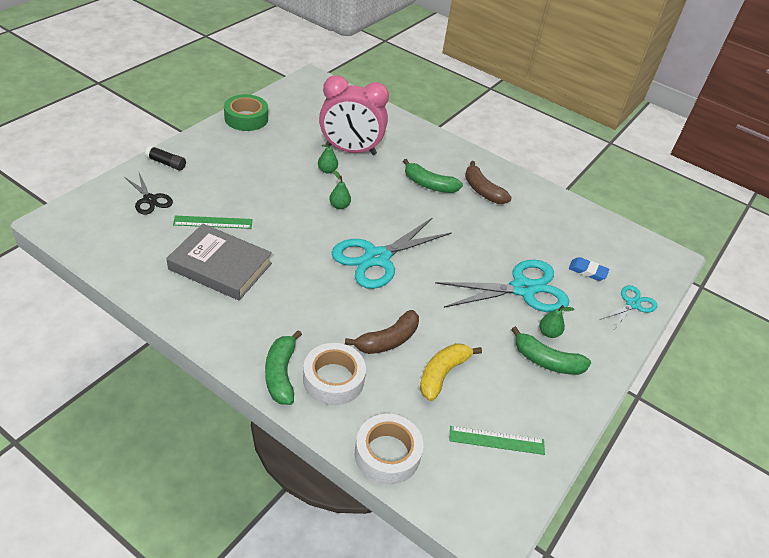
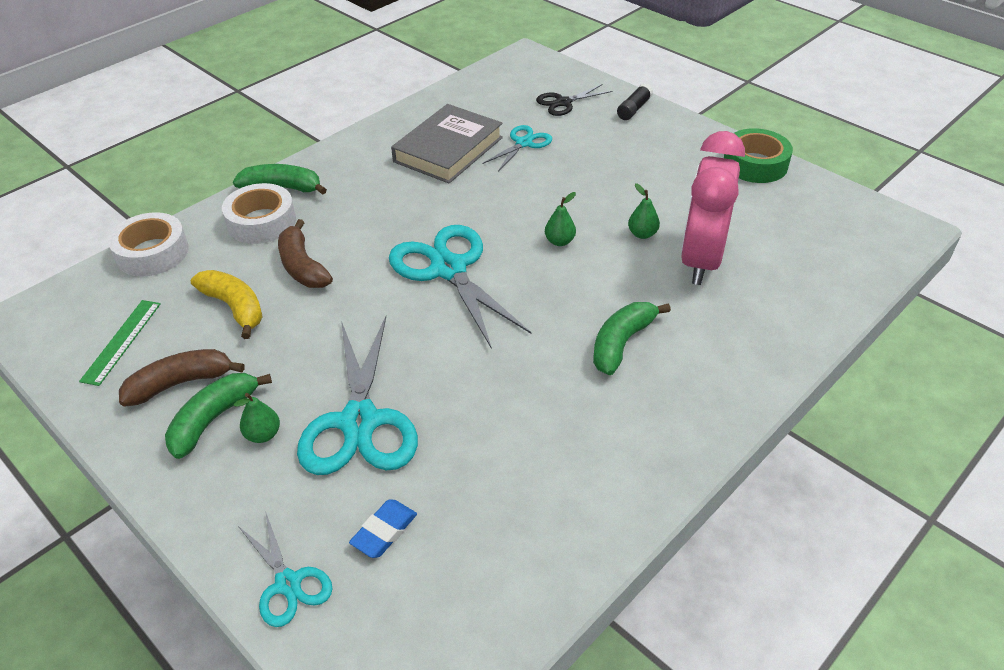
camera: 105 degrees right, 0 degrees up
(213, 222) = (524, 143): green ruler -> turquoise scissors
(482, 190) = (613, 415): brown banana -> brown banana (180, 383)

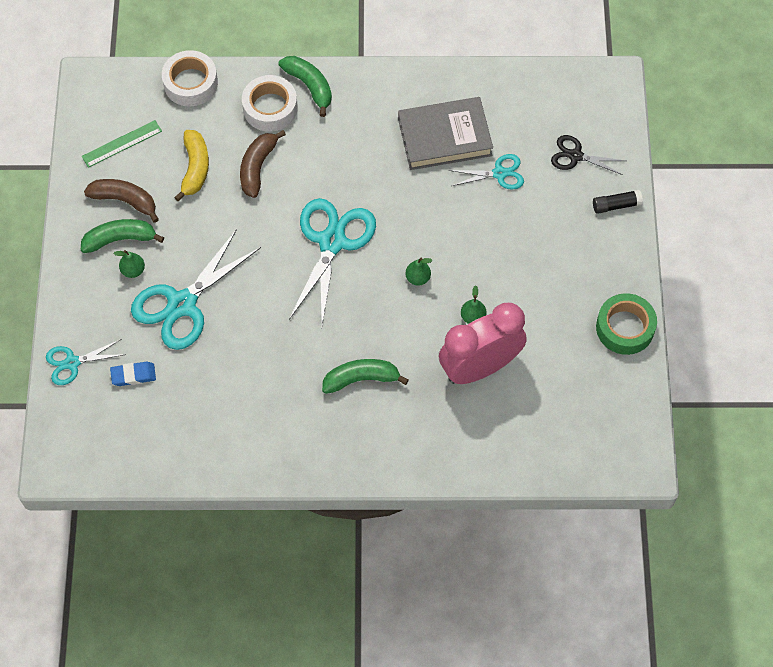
camera: 45 degrees right, 20 degrees up
(288, 584) = (72, 363): turquoise scissors -> turquoise scissors turned 60 degrees clockwise

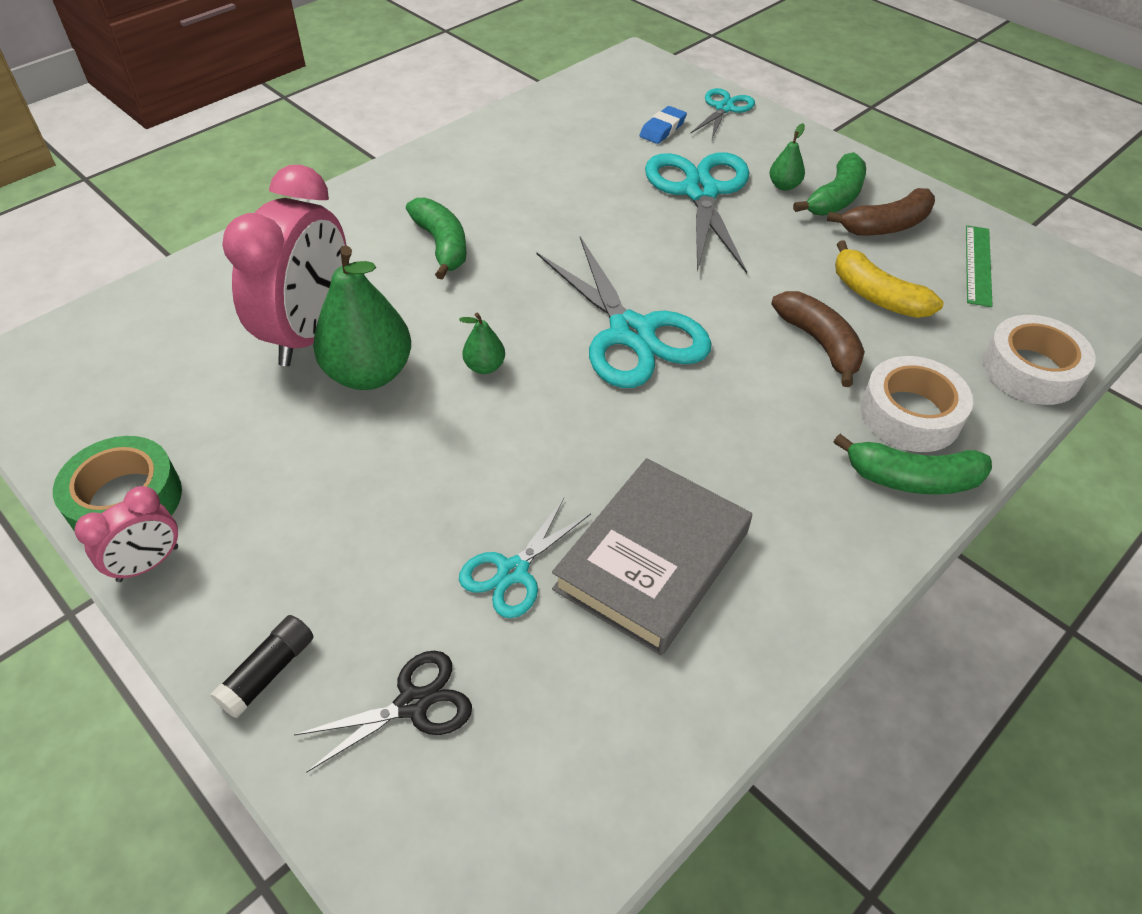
camera: 135 degrees right, 15 degrees down
(361, 379) = (442, 245): green banana -> green banana turned 60 degrees counterclockwise
(473, 317) = (369, 374): green pear -> green pear, size x2.18
(633, 287) = (148, 564): none -> pink clock

